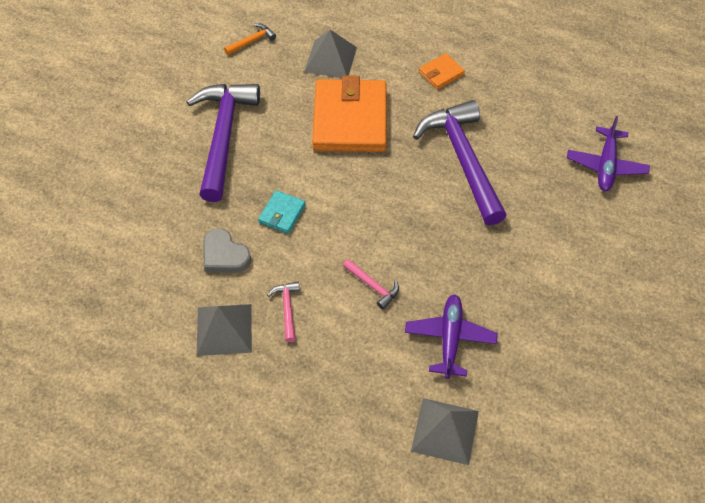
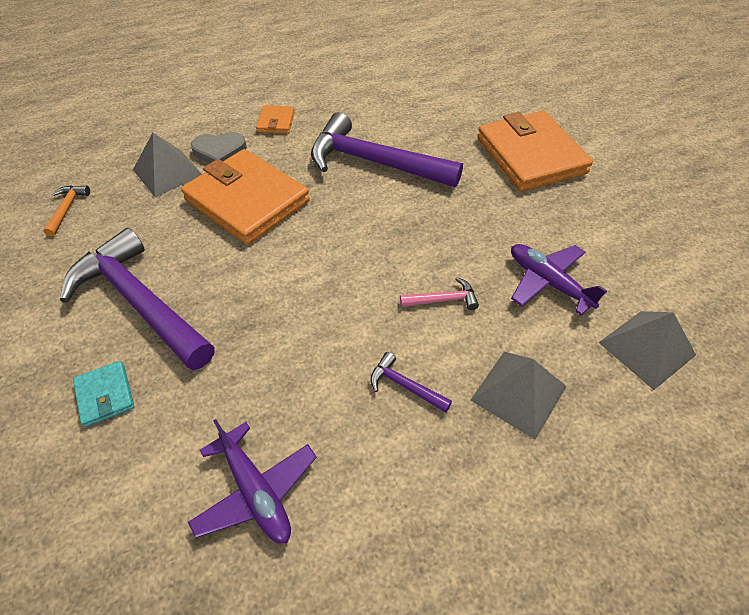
camera: 50 degrees left, 5 degrees down
(224, 255) = (282, 399): grey heart -> grey heart (219, 152)
(224, 329) = (376, 464): grey pyramid -> grey pyramid (518, 393)
(282, 213) = (288, 315): turquoise wallet -> turquoise wallet (105, 395)
(287, 309) = (405, 386): pink hammer -> purple hammer
(581, 251) = (530, 155): none -> orange wallet
(606, 165) = (466, 99): purple plane -> purple plane (255, 491)

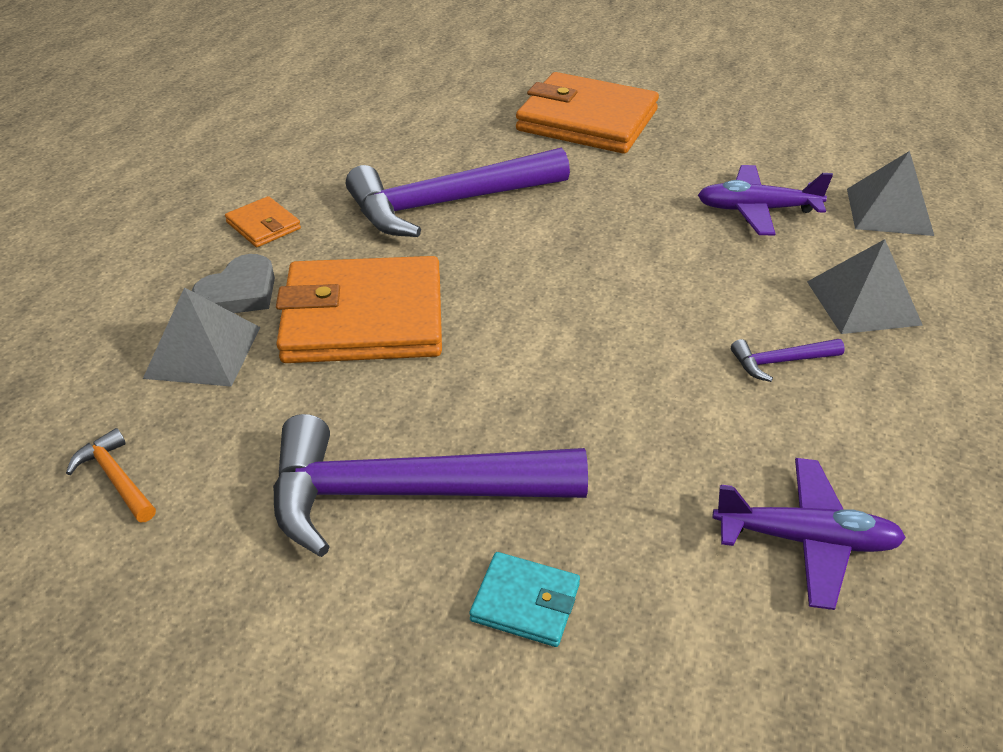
camera: 45 degrees left, 10 degrees down
(443, 300) = (701, 276): pink hammer -> none

